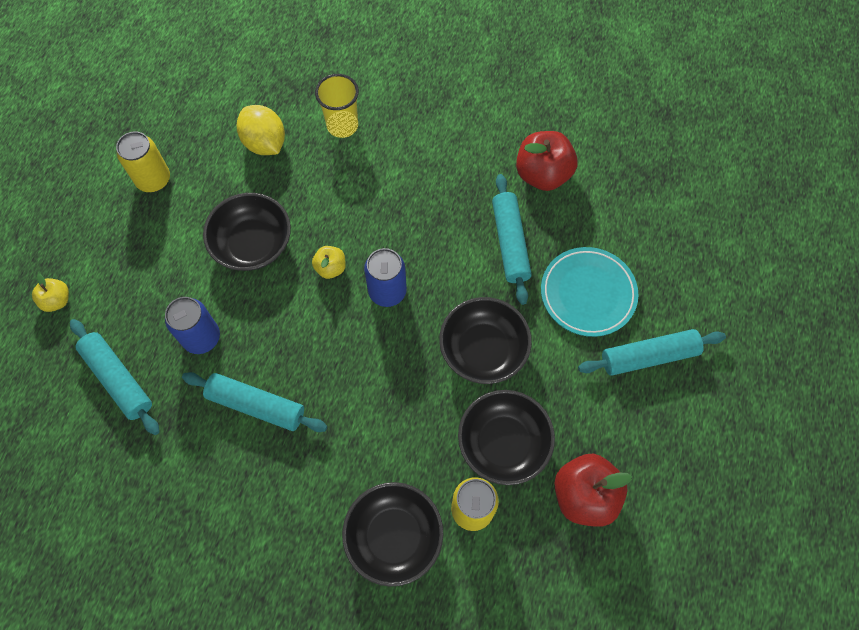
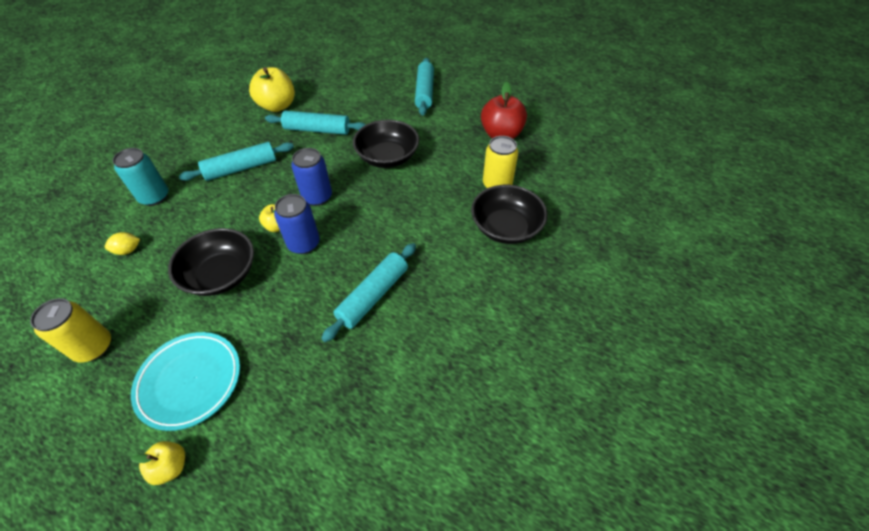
camera: 75 degrees left, 15 degrees down
(118, 379) = (297, 409): turquoise rolling pin -> turquoise rolling pin (241, 168)
(201, 337) = (290, 328): blue can -> blue can (304, 244)
(265, 143) = (128, 250): yellow lemon -> yellow lemon, size x0.53
(342, 125) = (154, 197): yellow cup -> turquoise can
(503, 443) = (456, 161): black bowl -> none
(542, 174) = (277, 106): red apple -> yellow apple
(588, 294) = (372, 106): turquoise plate -> turquoise plate (190, 381)

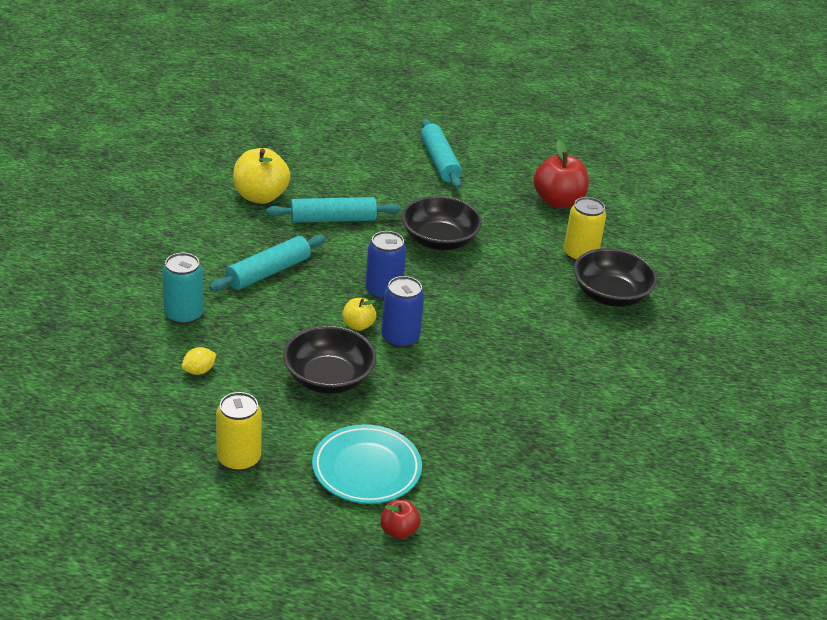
camera: 20 degrees left, 15 degrees down
(171, 467) = (399, 531): yellow apple -> red apple
(373, 295) = (506, 373): turquoise rolling pin -> none

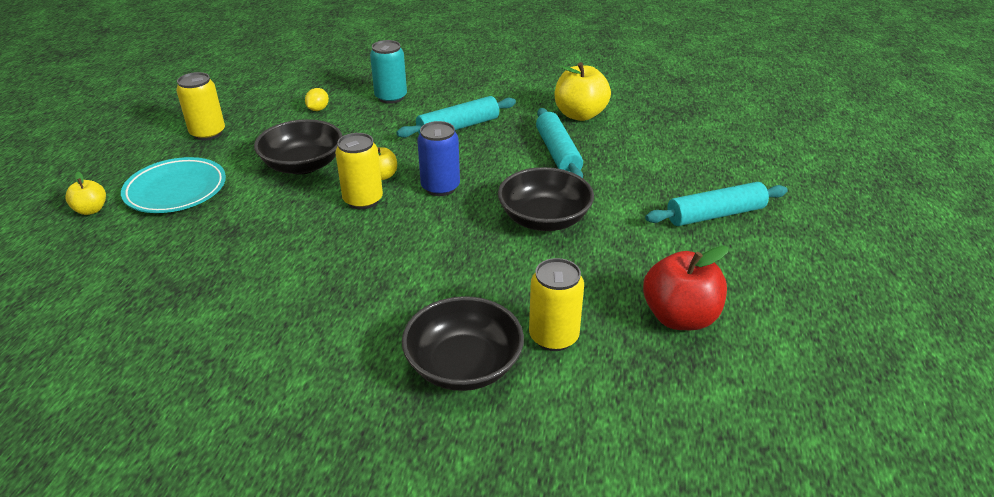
camera: 90 degrees right, 0 degrees up
(199, 371) = (318, 109): yellow lemon -> yellow lemon turned 60 degrees clockwise
(268, 272) = (458, 127): turquoise rolling pin -> turquoise rolling pin turned 75 degrees counterclockwise
(399, 531) = (91, 210): red apple -> yellow apple
(400, 338) = (363, 200): blue can -> yellow can

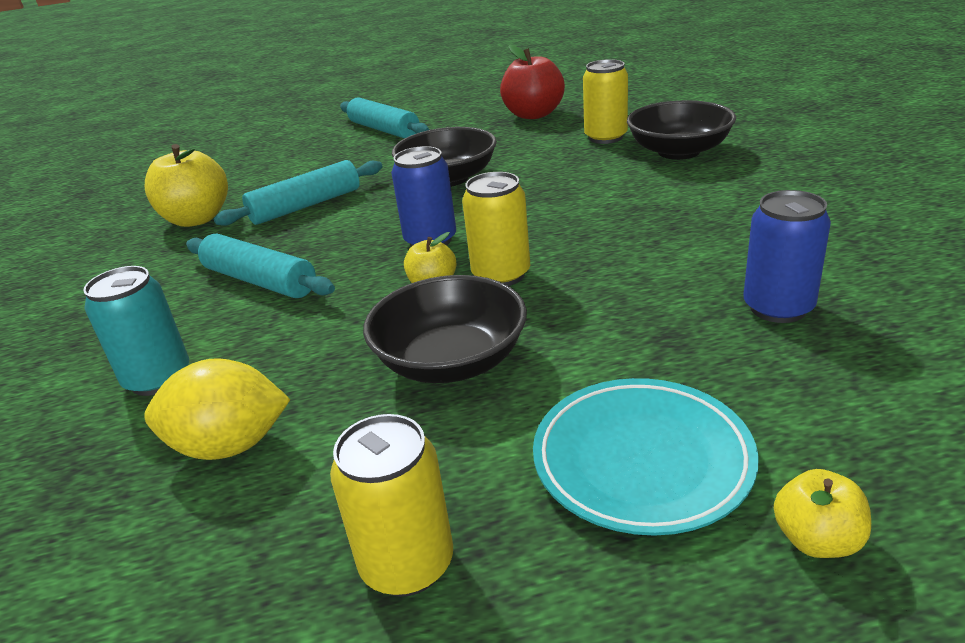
camera: 110 degrees left, 5 degrees down
(198, 279) = (778, 308): none -> blue can
(318, 109) = (230, 446): yellow lemon -> yellow lemon, size x1.88

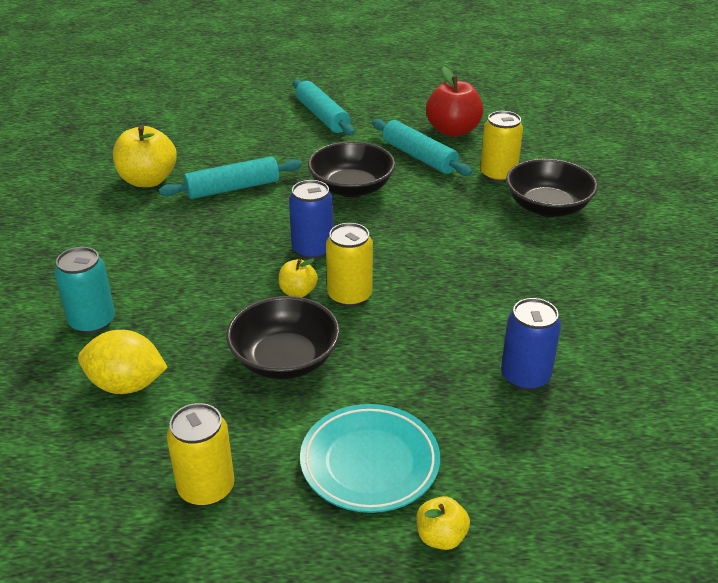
camera: 10 degrees right, 5 degrees up
(260, 281) = (179, 255): turquoise rolling pin -> turquoise rolling pin (419, 157)

